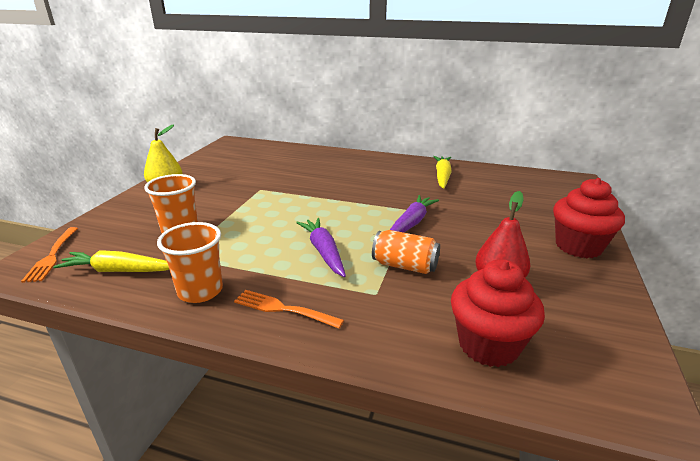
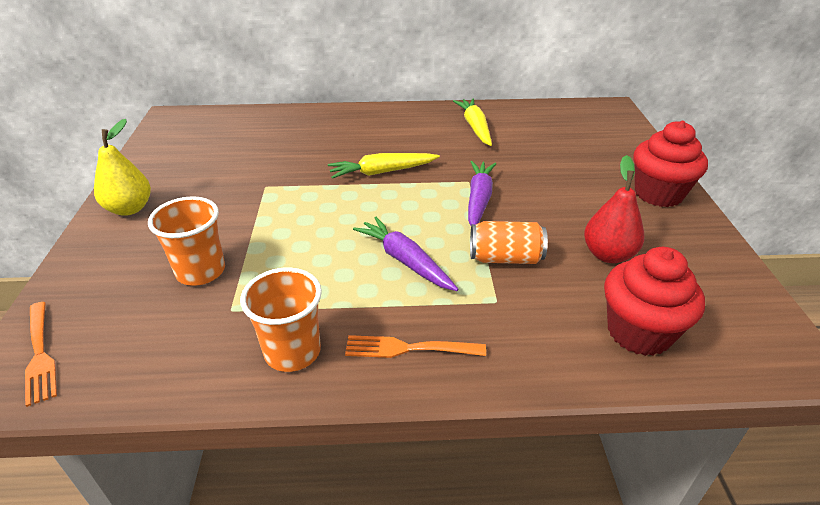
camera: 20 degrees left, 10 degrees up
(119, 271) = (160, 352): yellow carrot -> yellow carrot (382, 172)

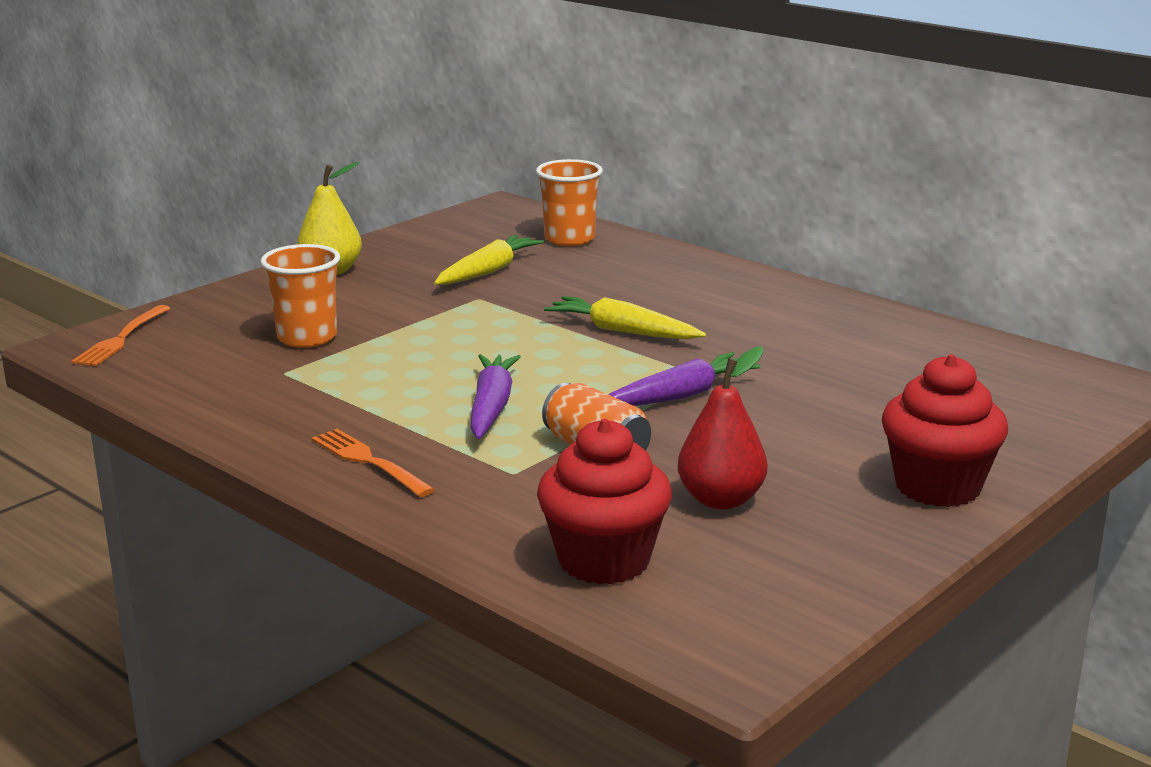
camera: 45 degrees right, 15 degrees down
(292, 352) = (278, 418): orange cup -> orange cup (569, 239)
(475, 127) = (838, 332): yellow carrot -> yellow carrot (488, 271)

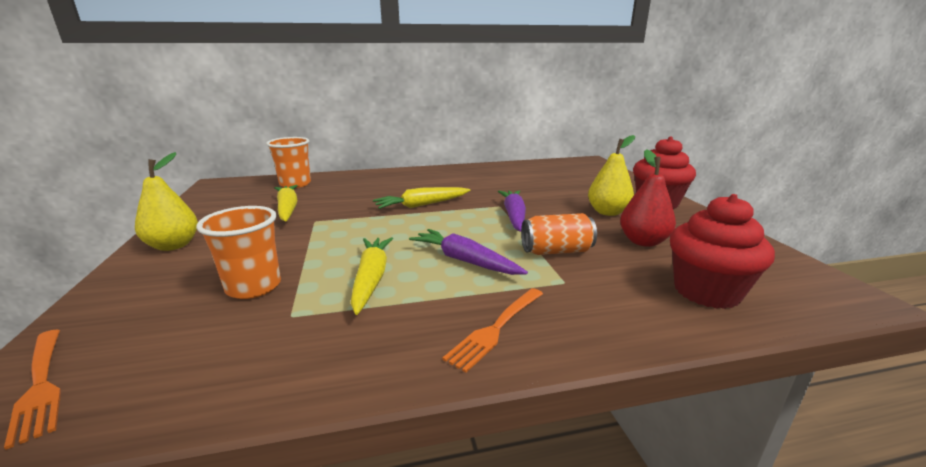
camera: 55 degrees left, 0 degrees up
(369, 462) = (496, 328): orange fork -> orange fork turned 45 degrees counterclockwise
(387, 378) = (371, 279): none -> yellow carrot
(812, 455) = (608, 212): none -> yellow pear

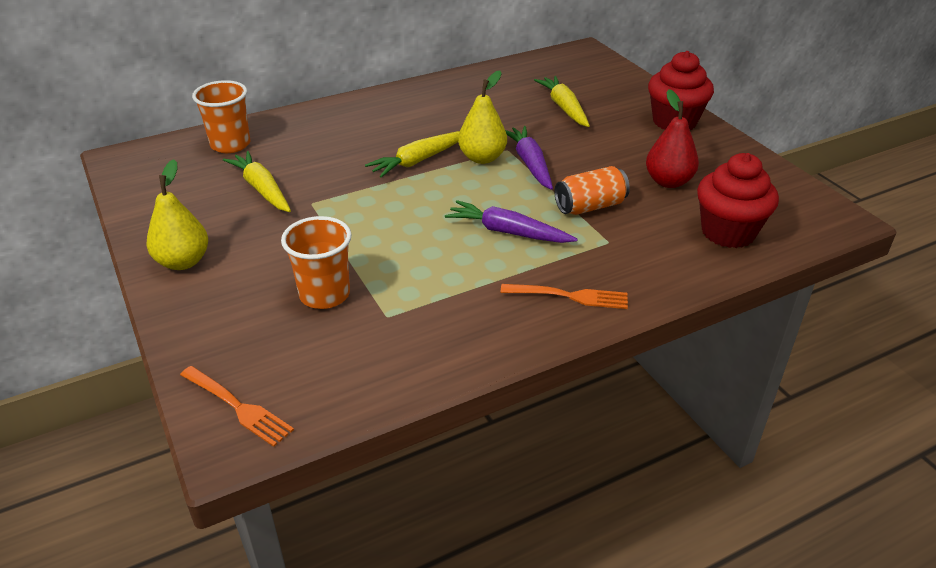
camera: 15 degrees left, 15 degrees up
(371, 279) = (431, 267): yellow carrot -> yellow carrot (564, 108)
(496, 328) = (568, 296): orange fork -> orange fork turned 105 degrees counterclockwise
(608, 212) = (626, 144): yellow pear -> yellow pear (482, 158)

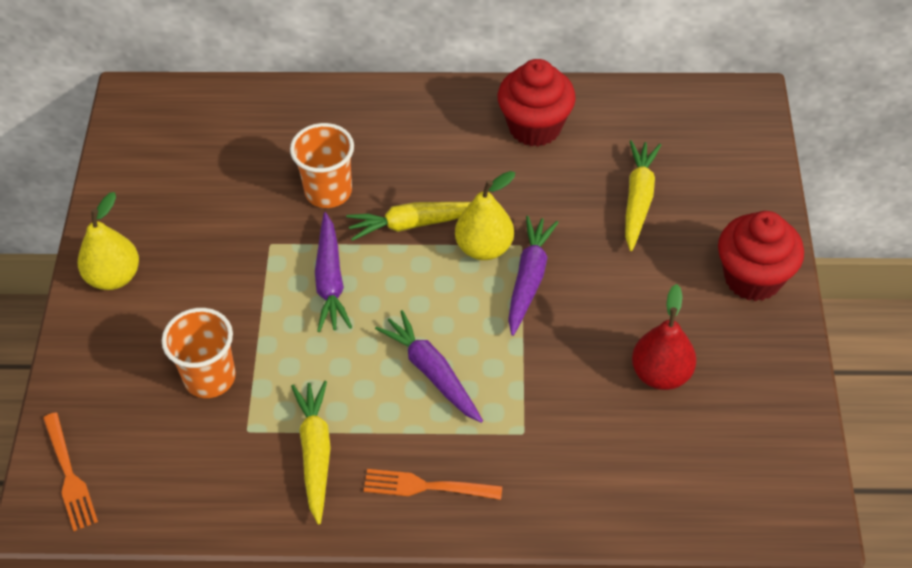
camera: 30 degrees right, 15 degrees up
(230, 144) = (243, 118): orange cup -> orange cup (328, 191)
(262, 189) = (235, 203): yellow carrot -> yellow carrot (315, 453)
(380, 208) = (330, 281): none -> purple carrot
(568, 296) = (427, 486): orange fork -> orange fork turned 150 degrees clockwise
(590, 206) = (544, 373): orange can -> none
(728, 232) = (662, 479): red cupcake -> red cupcake (535, 127)

